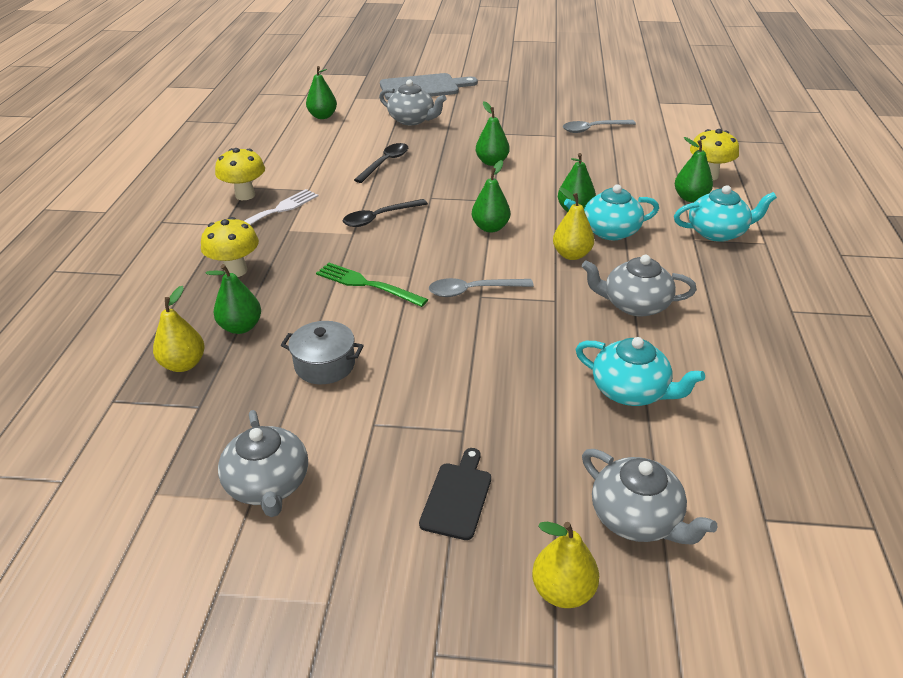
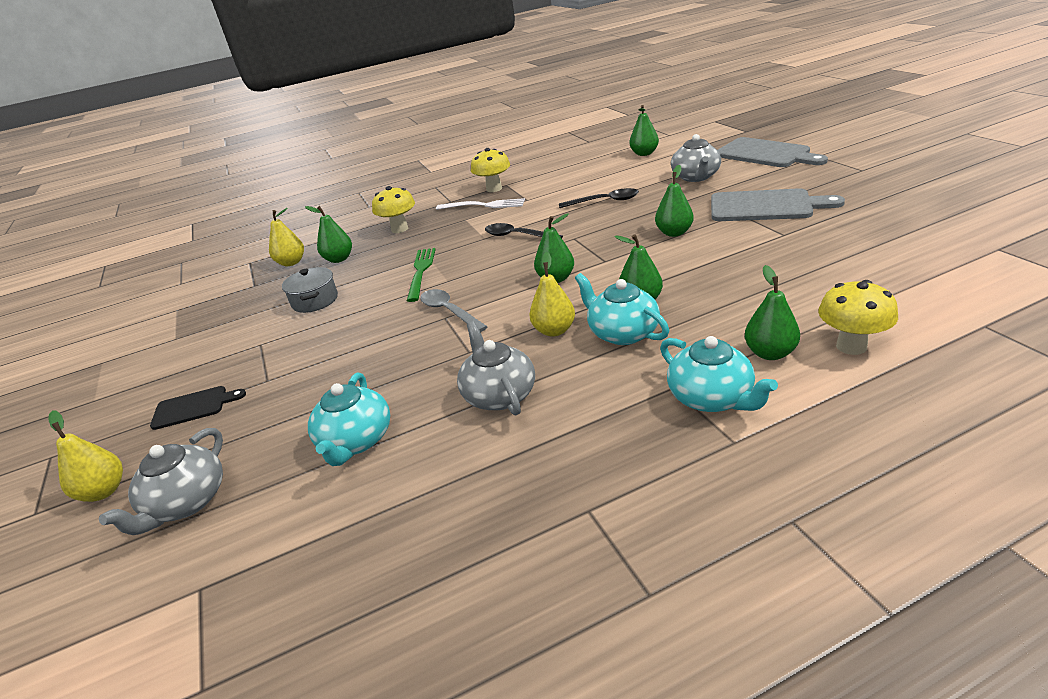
camera: 65 degrees right, 5 degrees down
(268, 484) = (190, 337): grey teapot -> none
(506, 123) = (765, 206): none -> grey cutting board
(592, 129) = (836, 244): grey spoon -> none

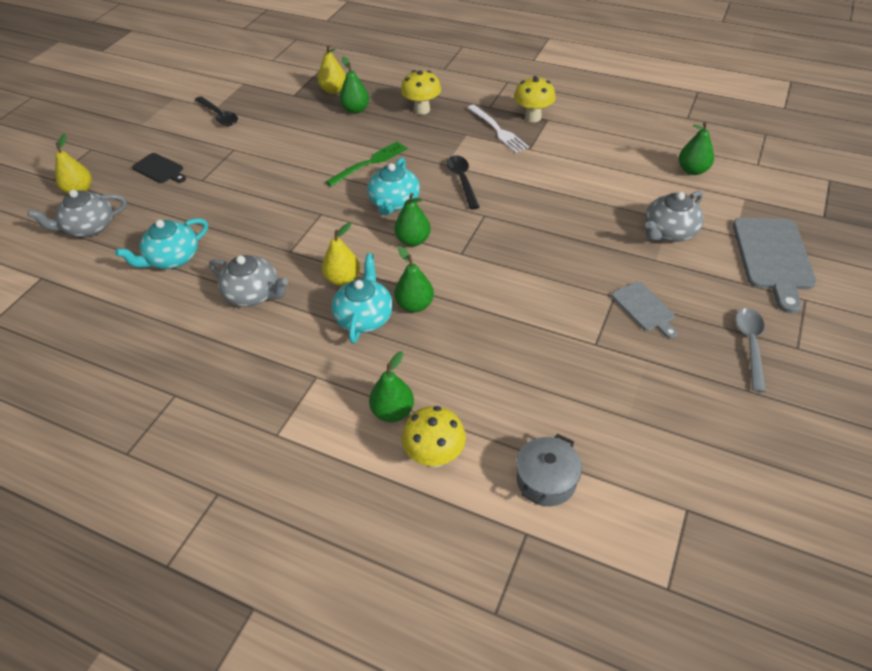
camera: 45 degrees right, 15 degrees up
(315, 301) = (296, 137): grey pot -> grey pot (546, 480)
(449, 311) = (329, 211): grey spoon -> grey spoon (750, 345)
(499, 395) = (253, 294): grey teapot -> grey teapot turned 90 degrees clockwise
(605, 201) = (566, 198): black spoon -> black spoon (219, 116)
(674, 233) = (541, 271): green pear -> none
(711, 398) = (316, 402): turquoise teapot -> turquoise teapot (394, 202)
(765, 206) = (644, 308): grey cutting board -> grey cutting board, size x0.56

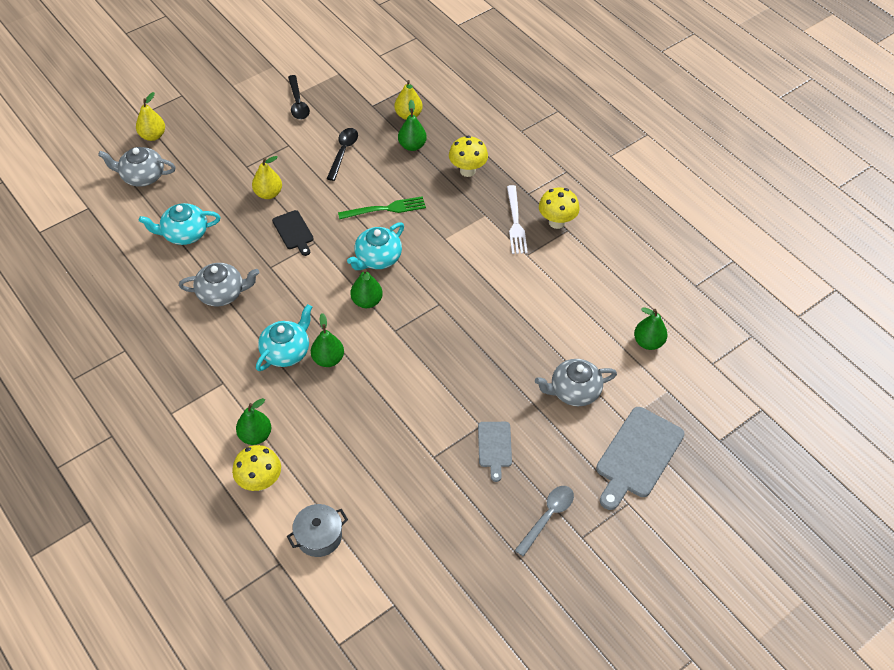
camera: 25 degrees right, 5 degrees up
(159, 169) = (221, 140): black cutting board -> black cutting board (293, 231)
(253, 294) = (222, 293): grey teapot -> grey teapot turned 60 degrees counterclockwise
(343, 279) = (292, 311): yellow pear -> yellow pear (268, 193)
(462, 180) = (446, 261): black spoon -> black spoon (343, 152)

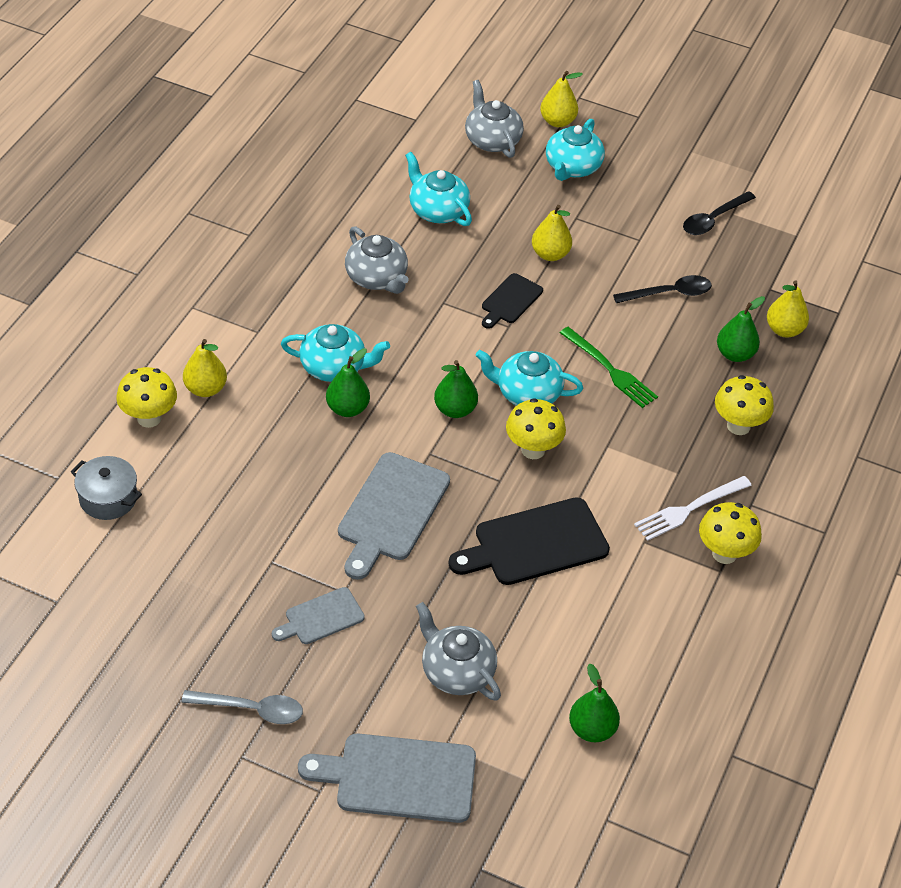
camera: 60 degrees right, 5 degrees down
(200, 147) = (572, 167): none -> turquoise teapot
(255, 435) = (205, 389): green pear -> yellow pear
(425, 276) = (533, 450): none -> yellow mushroom
(430, 372) = (391, 511): none -> grey cutting board
(499, 308) = (535, 543): none -> black cutting board

